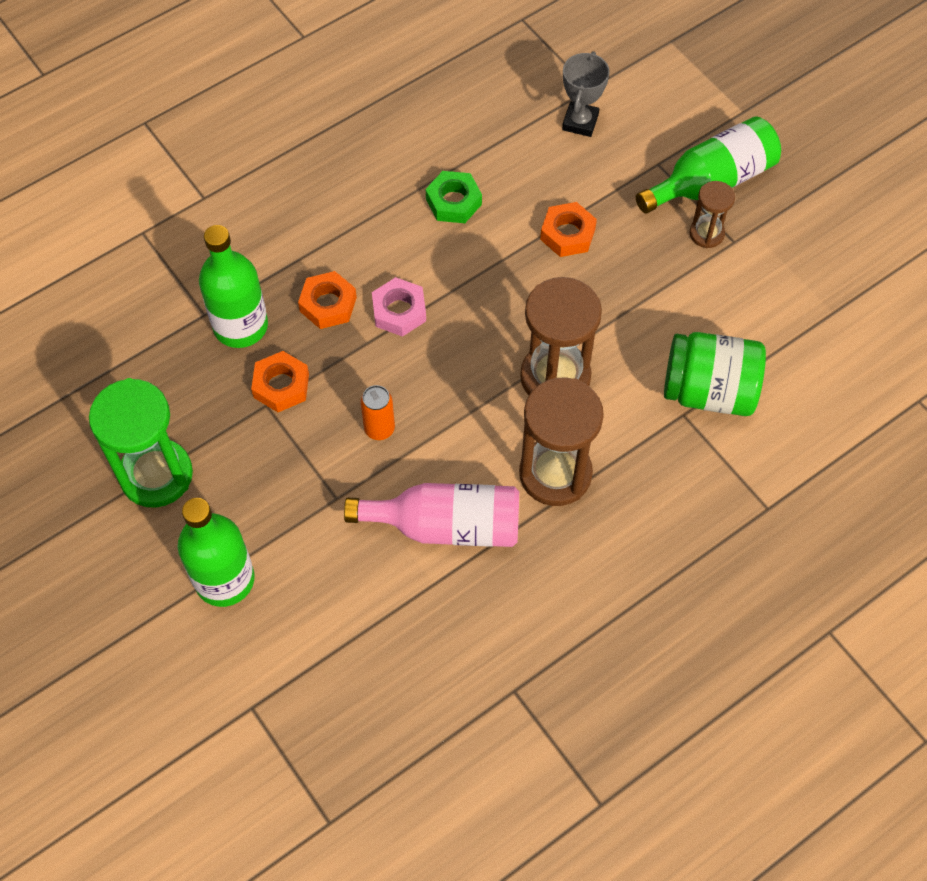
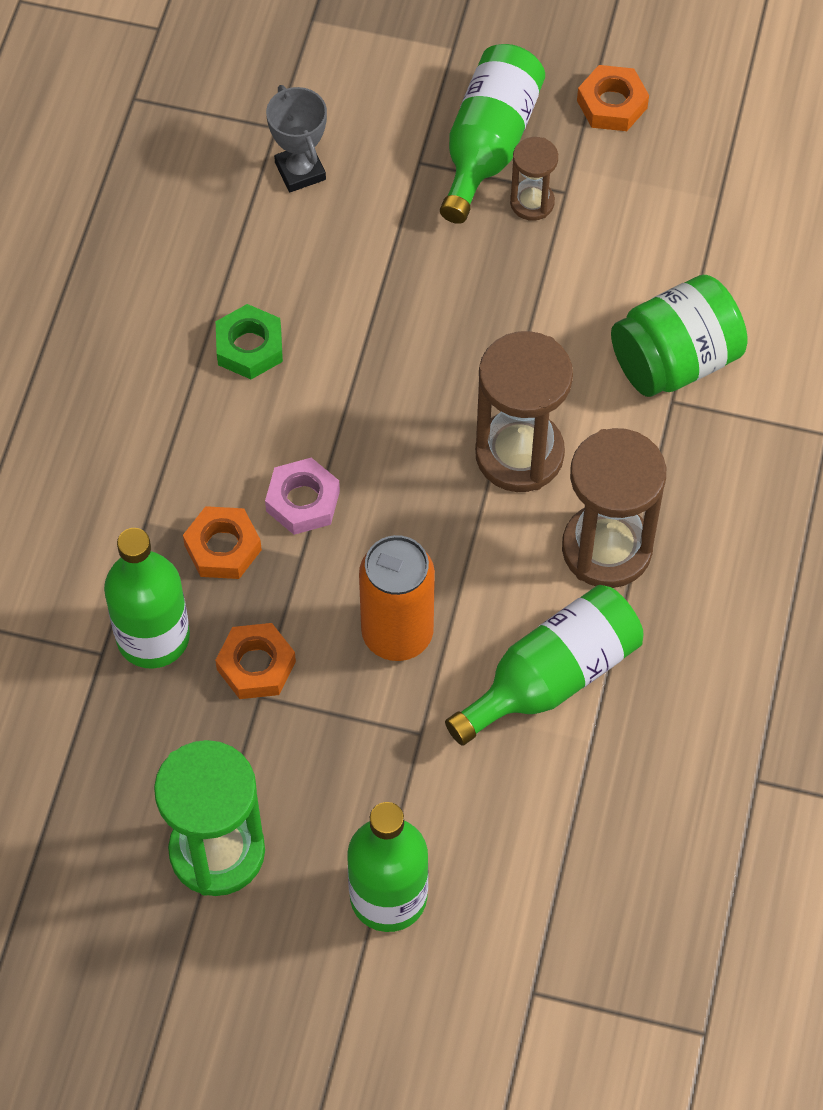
camera: 40 degrees left, 0 degrees up
(379, 429) = (397, 633): orange can -> orange can, size x1.82
(446, 525) = (551, 677): pink bottle -> green bottle
(567, 234) = (397, 299): orange nut -> orange nut (612, 104)

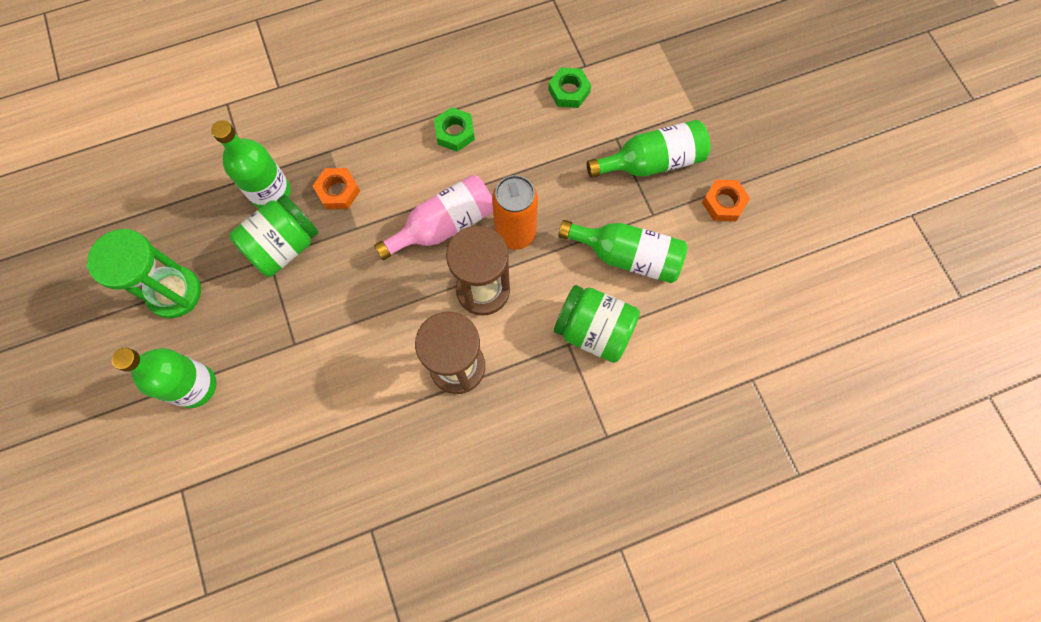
camera: 55 degrees right, 10 degrees up
(256, 666) = (284, 246): orange nut -> green jar
(300, 171) = (569, 91): grey trophy -> green nut
(303, 501) = (387, 209): pink nut -> none
(385, 445) = (443, 225): none -> pink bottle
(397, 633) = (342, 298): orange can -> orange can (515, 233)
(532, 202) = (634, 203): brown hourglass -> none
(551, 677) = (365, 386): green bottle -> green bottle (627, 256)

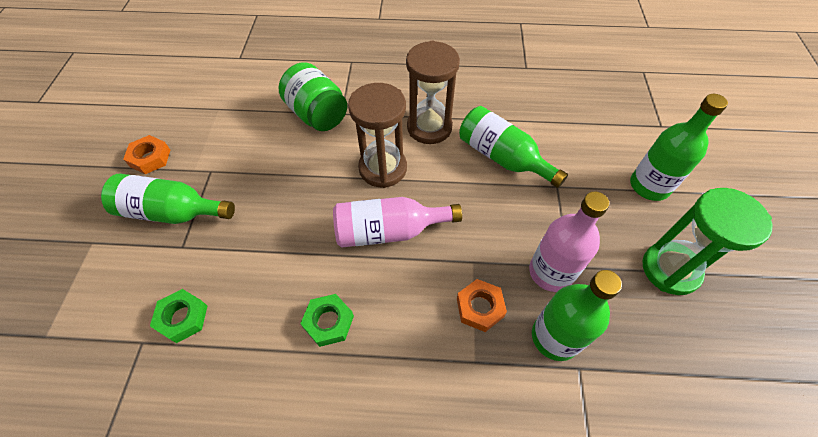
camera: 155 degrees left, 15 degrees down
(284, 246) = (551, 272): green jar -> pink bottle
(515, 233) = (330, 200): orange can -> none
(627, 256) = (255, 150): green bottle -> green bottle (502, 158)

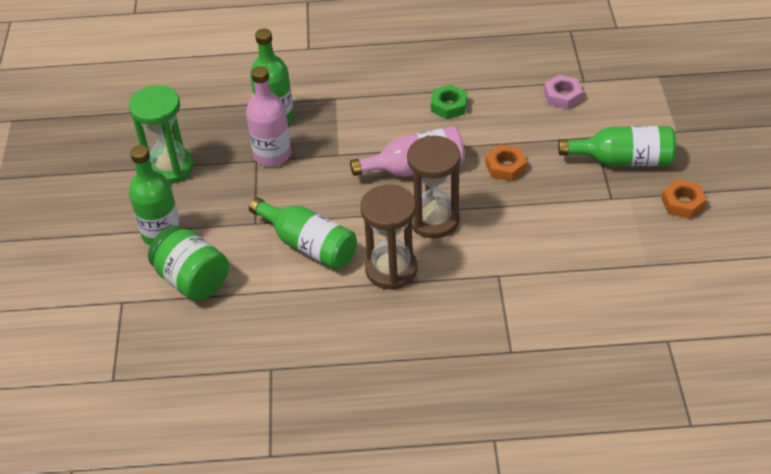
camera: 175 degrees right, 10 degrees down
(183, 318) = (562, 96): green nut -> pink nut
(317, 115) = (525, 270): green jar -> green jar (192, 280)
(480, 307) = (332, 127): orange nut -> orange nut (505, 167)

